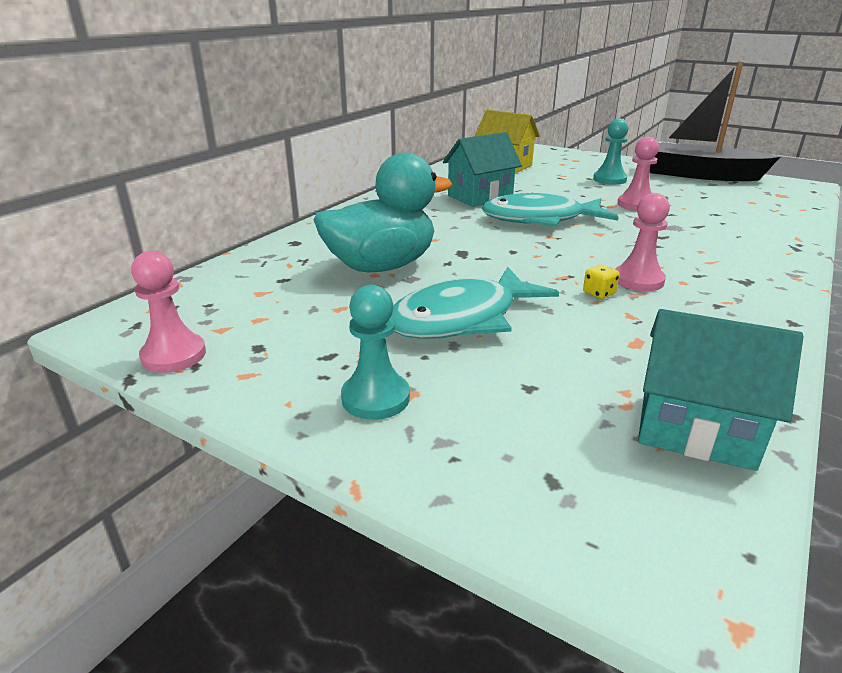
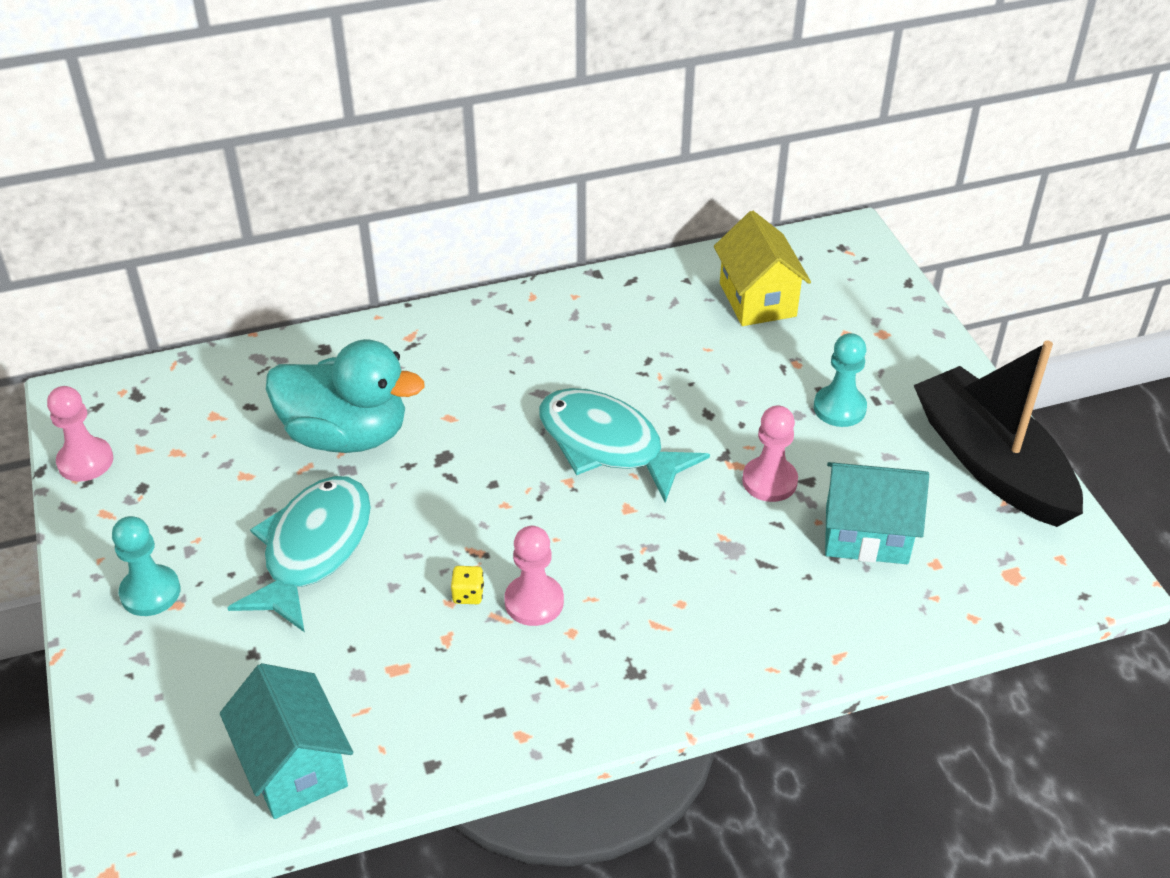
camera: 40 degrees right, 15 degrees up
(462, 318) = (313, 550): turquoise fish -> turquoise fish turned 105 degrees clockwise
(480, 197) = (614, 360): turquoise house -> turquoise house (866, 534)

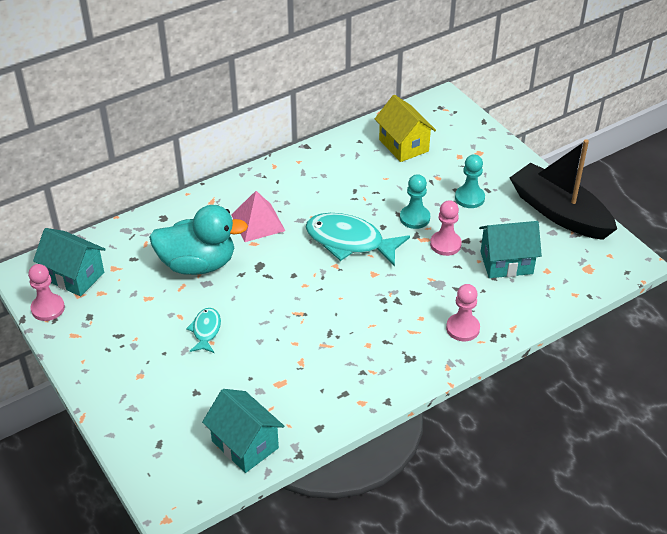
camera: 15 degrees left, 0 degrees up
(148, 417) = (74, 276): none -> turquoise house
(150, 592) = (121, 372): turquoise pawn -> turquoise pawn (414, 218)
(313, 550) = (206, 331): turquoise fish -> turquoise fish, size x0.52
(468, 594) = (303, 336): yellow dice -> none
(469, 384) = (258, 222): none -> pink pyramid
(534, 602) = (341, 333): pink pawn -> pink pawn (462, 328)

